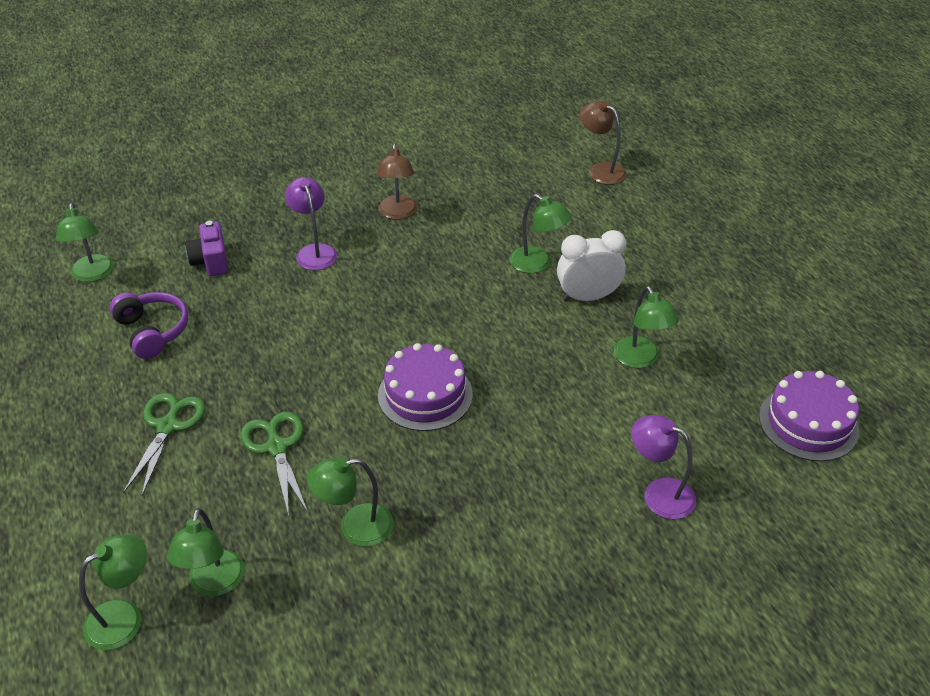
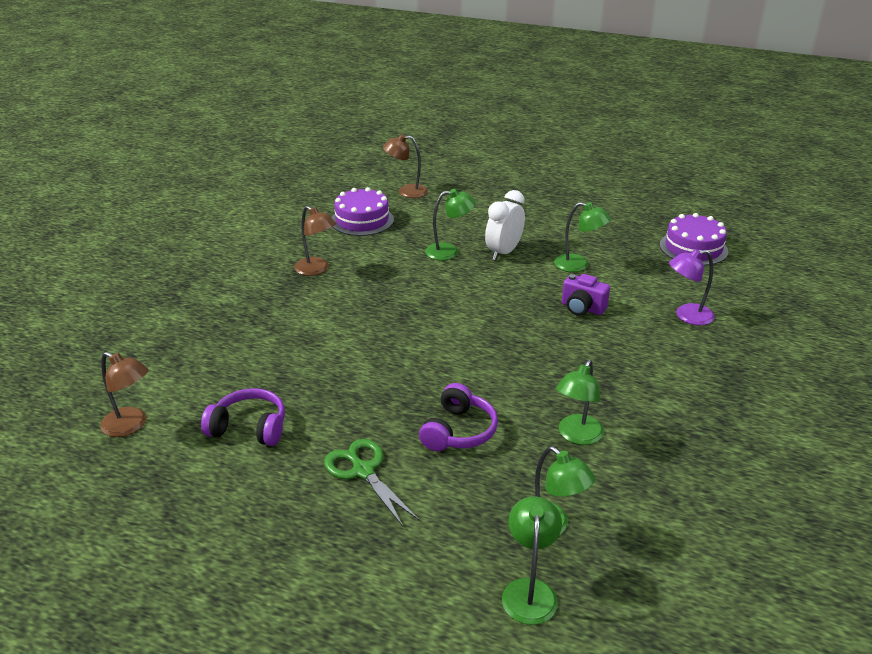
camera: 45 degrees left, 10 degrees down
(93, 275) = (131, 426): green lamp -> brown lamp
(211, 261) = (223, 364): purple camera -> purple camera (582, 308)
(277, 447) = (458, 431): green scissors -> purple headphones
(314, 251) = (294, 318): purple lamp -> none
(425, 394) = (498, 348): purple cake -> purple cake (362, 220)

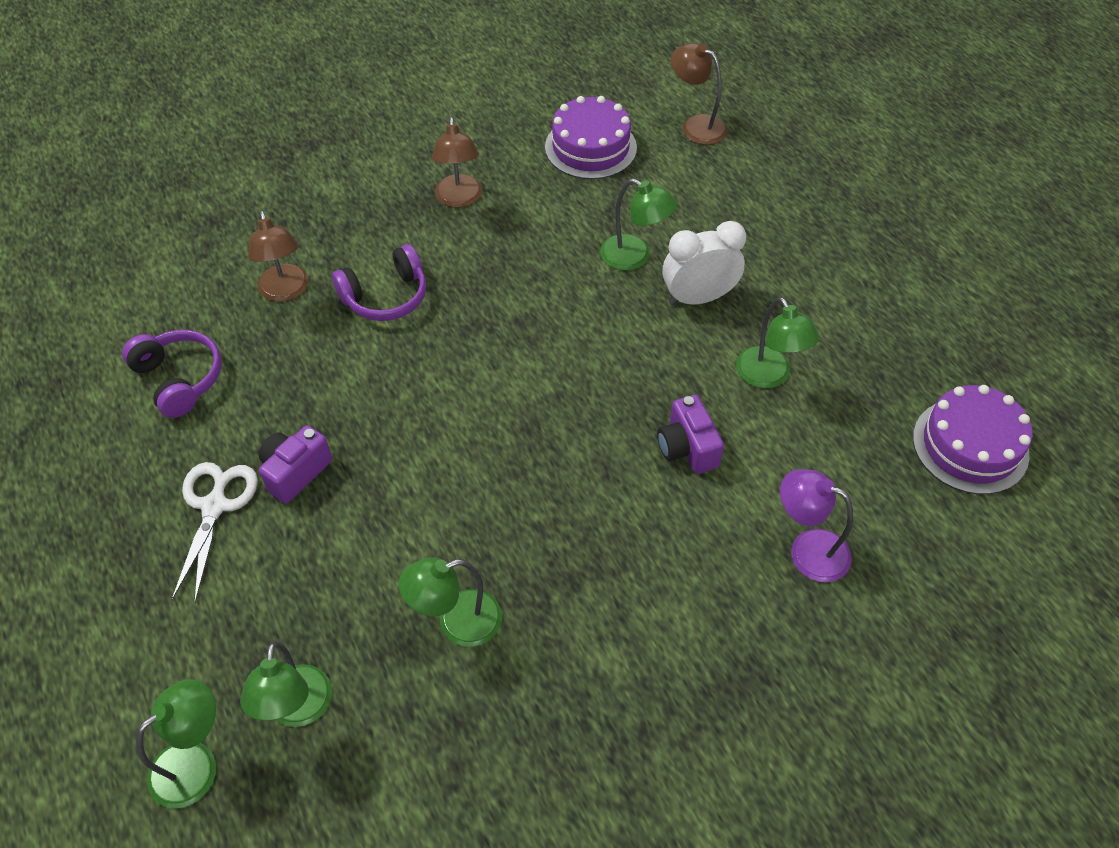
camera: 40 degrees right, 20 degrees up
(131, 426) = (95, 307): brown lamp -> brown lamp (285, 291)
(363, 471) = (214, 506): green scissors -> white scissors
(391, 428) = (295, 472): none -> purple camera
(458, 431) = (350, 524): purple headphones -> purple headphones (386, 296)

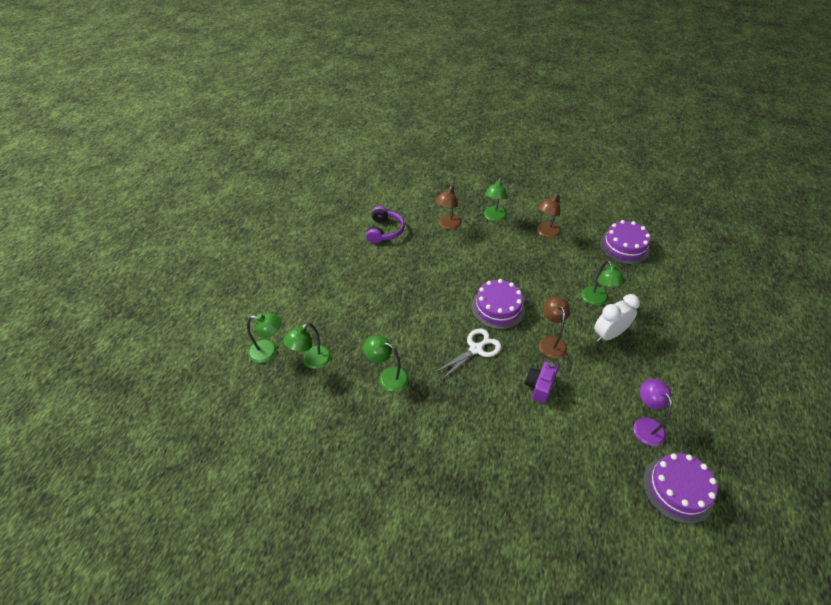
camera: 45 degrees right, 5 degrees down
(214, 506) = (353, 279): white scissors -> white scissors (476, 349)
(295, 472) = (388, 286): purple camera -> none
(386, 296) = (480, 250): purple headphones -> none
(510, 374) = (498, 308): none -> purple cake
(696, 126) = (685, 267): brown lamp -> brown lamp (551, 342)
(698, 298) = (609, 334): white clock -> white clock turned 60 degrees counterclockwise
(769, 376) = (607, 387): green lamp -> green lamp (493, 217)
(807, 550) = (548, 465): purple lamp -> purple lamp (645, 425)

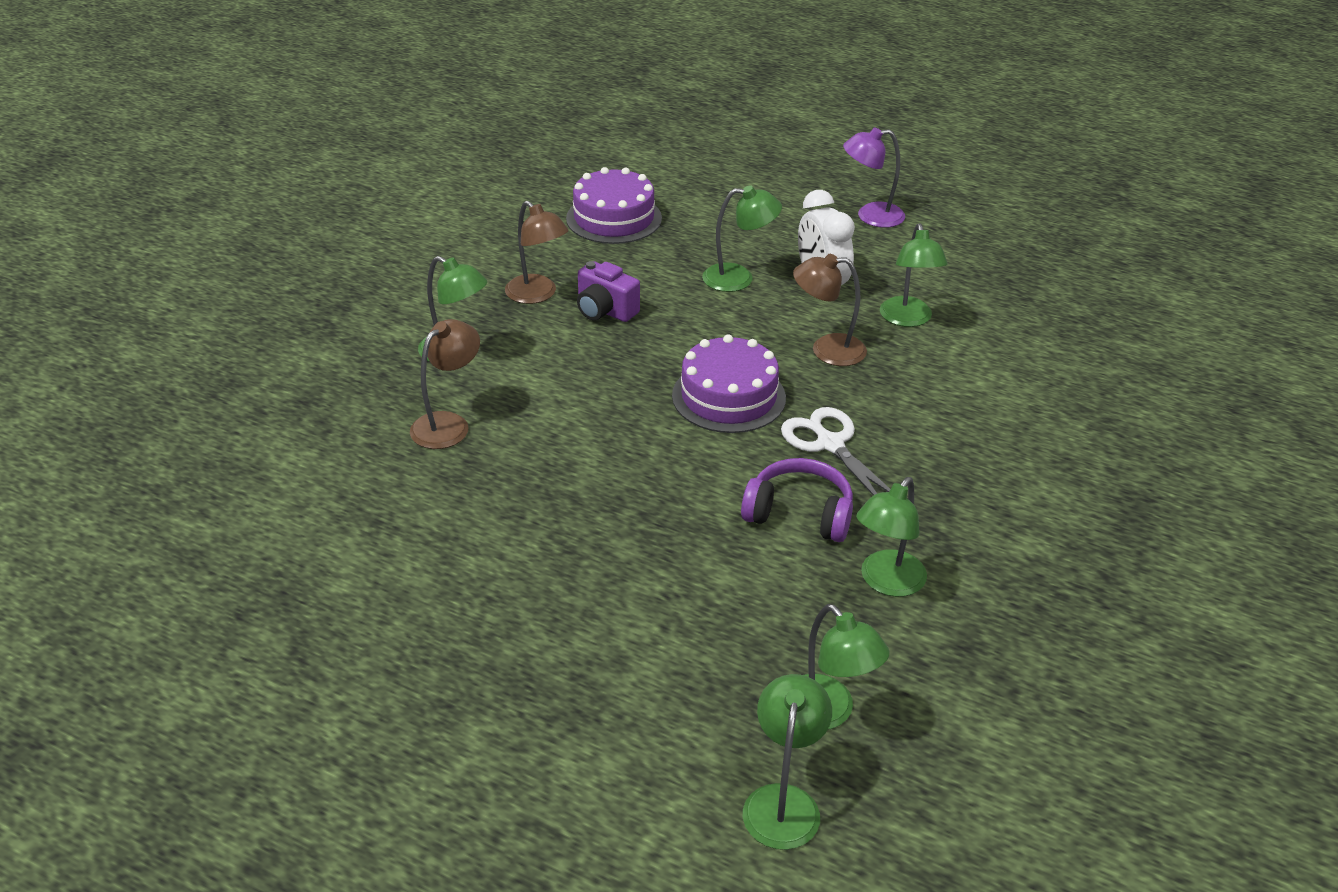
camera: 80 degrees left, 10 degrees down
(384, 231) = (418, 534): purple headphones -> purple headphones (799, 514)
(447, 225) = (448, 424): brown lamp -> brown lamp turned 90 degrees counterclockwise
(539, 386) = (926, 384): purple camera -> purple camera (605, 311)
(595, 375) = (907, 319): none -> green lamp
(645, 425) = (1007, 296): purple lamp -> purple lamp (870, 216)
(678, 489) = (1115, 296): purple cake -> none

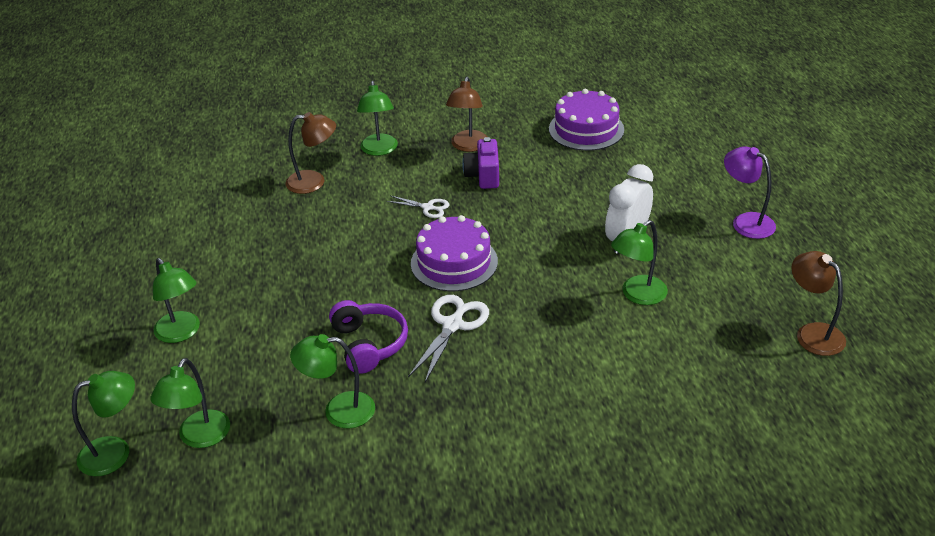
camera: 55 degrees right, 0 degrees up
(611, 369) = (428, 207): none -> white scissors
(739, 278) = (587, 205): green lamp -> green lamp (181, 333)
(827, 350) = (554, 277): brown lamp -> brown lamp (812, 333)

